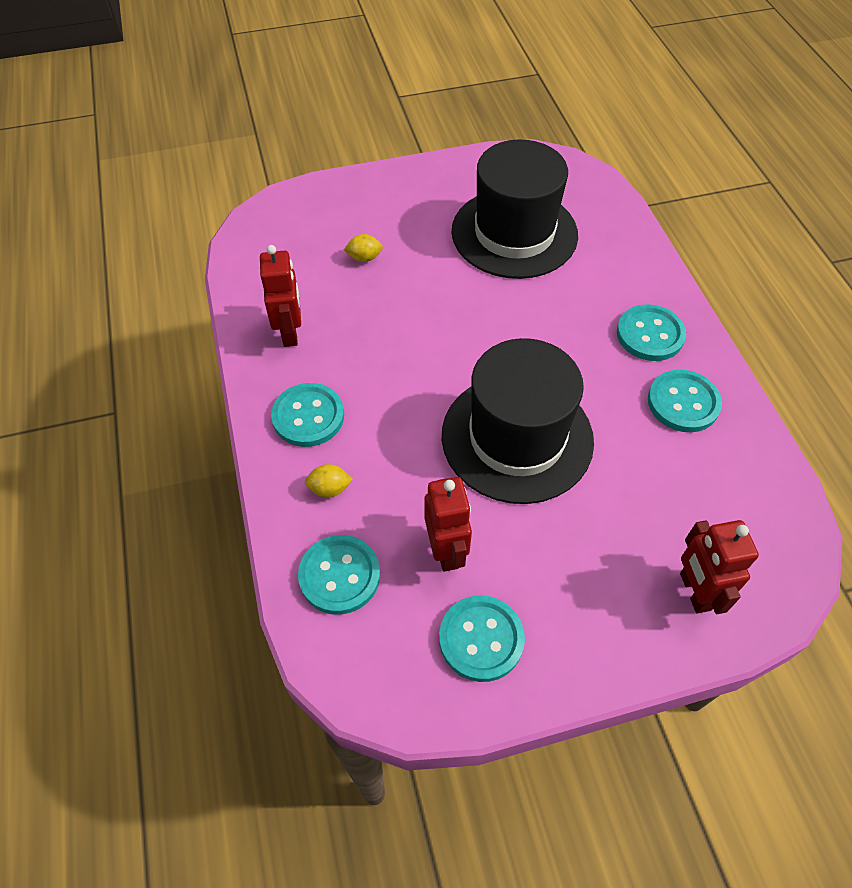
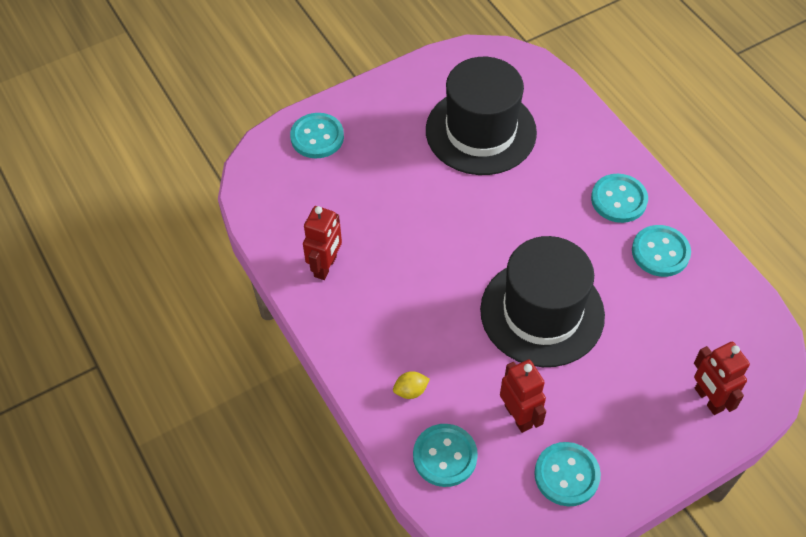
camera: 15 degrees left, 0 degrees up
(290, 332) = (326, 266): red robot -> red robot turned 45 degrees clockwise
(308, 416) = (370, 336): turquoise button -> turquoise button (317, 137)
(364, 258) = (362, 183): yellow lemon -> none

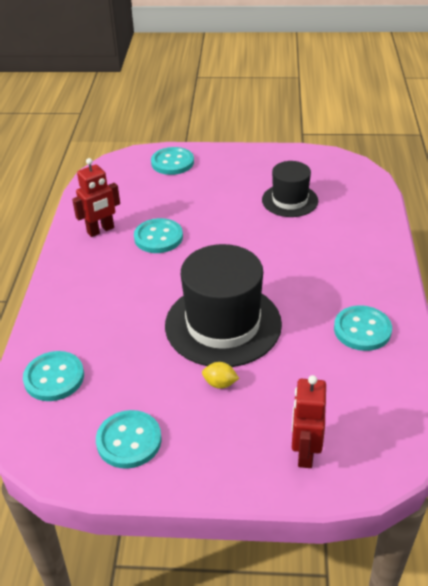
camera: 35 degrees right, 15 degrees down
(410, 391) = (76, 325): yellow lemon -> yellow lemon (220, 383)
(480, 131) = (290, 200): black hat -> black hat, size x0.58
(518, 416) = (134, 381): red robot -> none
(619, 199) = (359, 281): turquoise button -> turquoise button (158, 237)

